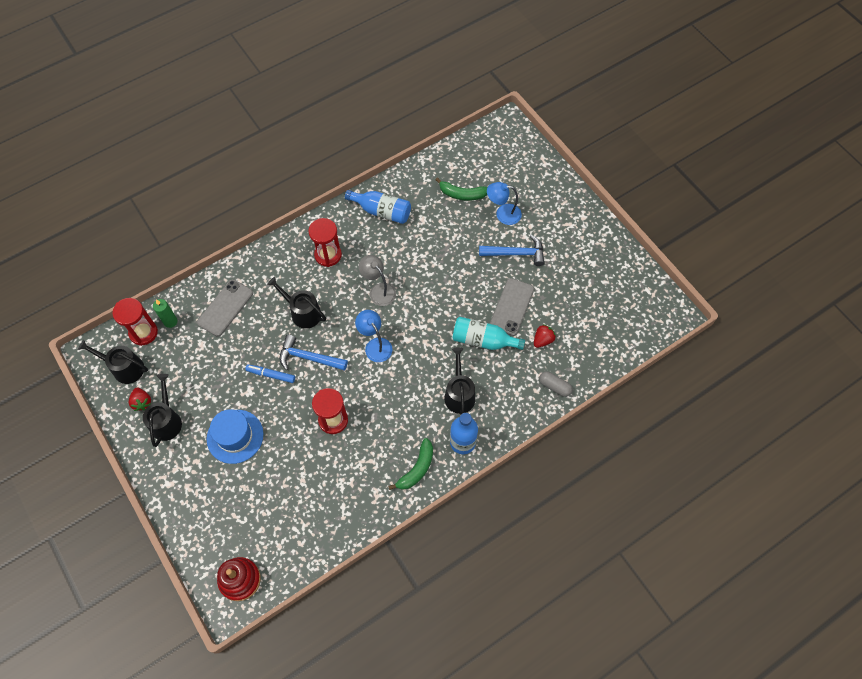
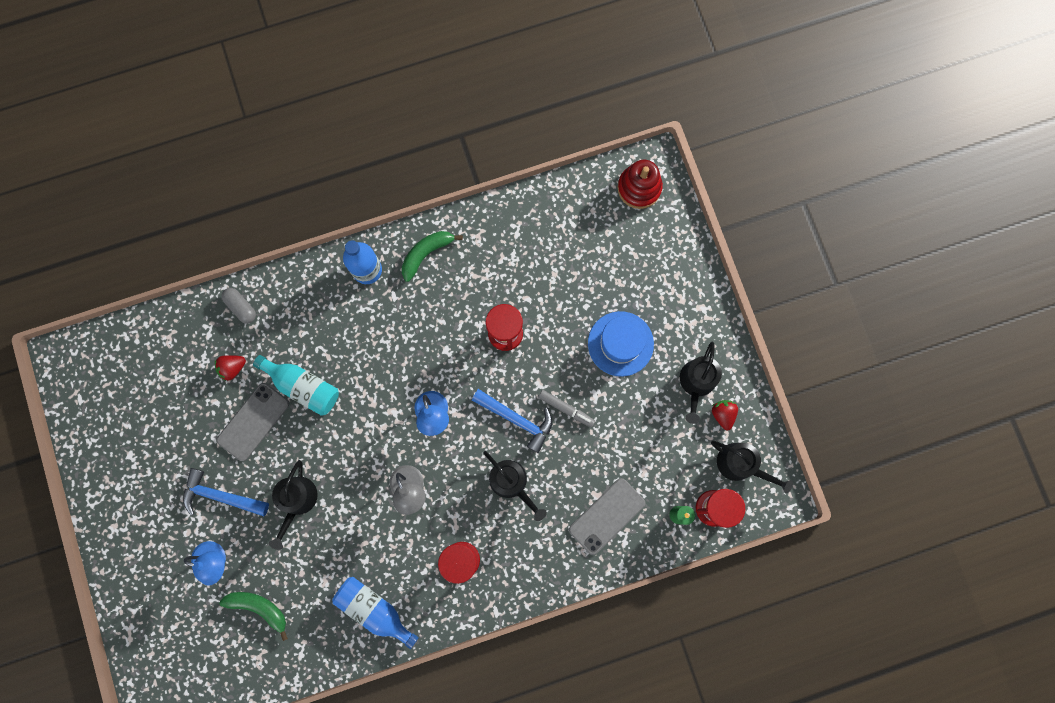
camera: 165 degrees left, 15 degrees up
(271, 375) = (566, 409): blue marker -> grey marker
(459, 394) = (353, 326): black watering can -> black watering can (297, 501)

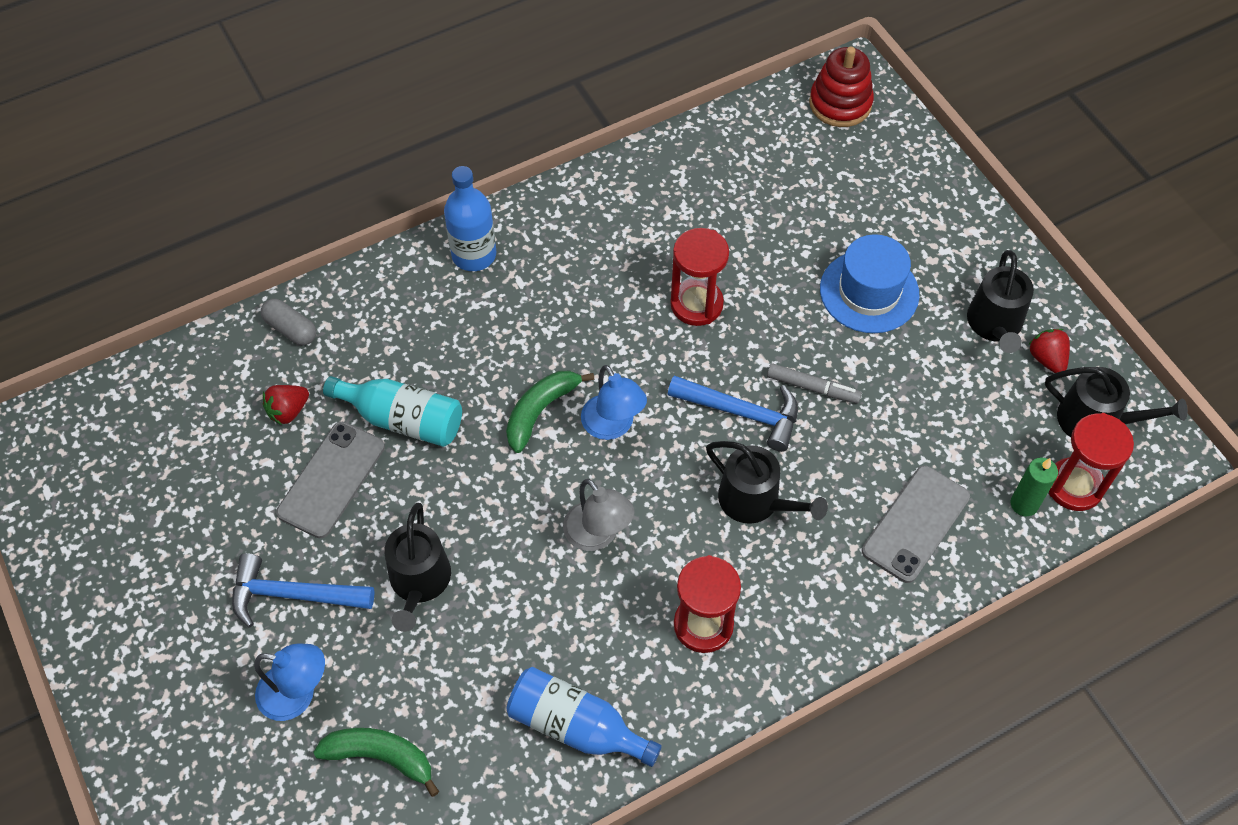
camera: 10 degrees left, 20 degrees down
(426, 254) = (557, 222): green banana -> green banana (540, 411)

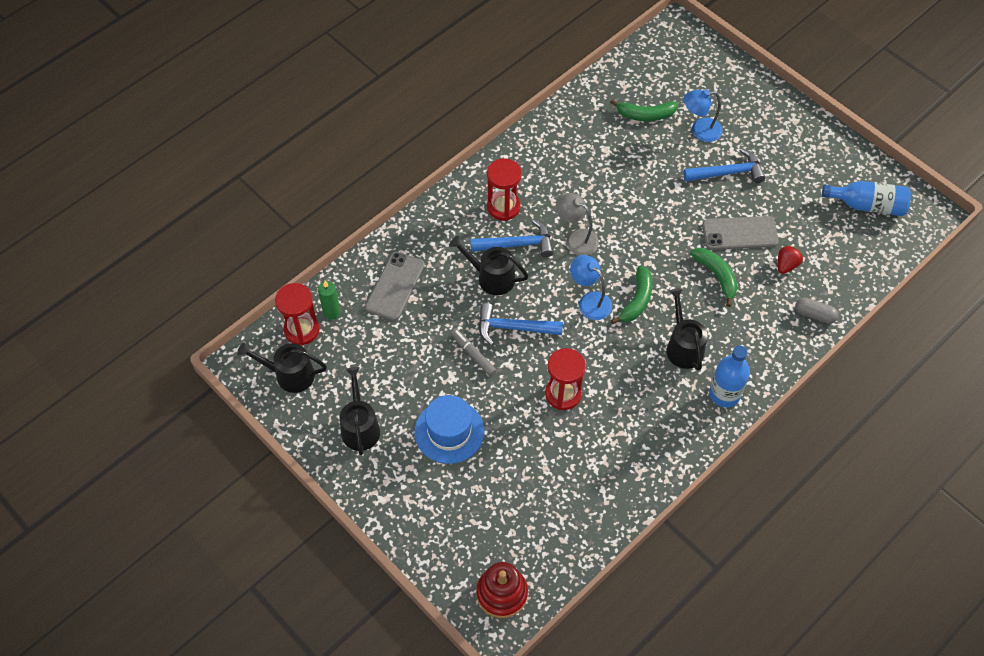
camera: 165 degrees right, 0 degrees up
(331, 479) = (740, 233): grey phone -> grey phone turned 75 degrees clockwise
(403, 419) = (716, 276): turquoise bottle -> green banana
(419, 582) = (664, 193): black watering can -> black watering can (683, 347)
(576, 726) = (554, 148): blue bottle -> blue bottle (867, 205)
(699, 549) = (517, 244): none -> blue hammer
(812, 387) = (473, 354): grey marker -> grey marker turned 45 degrees clockwise
(1047, 359) = (323, 410): red strawberry -> none

